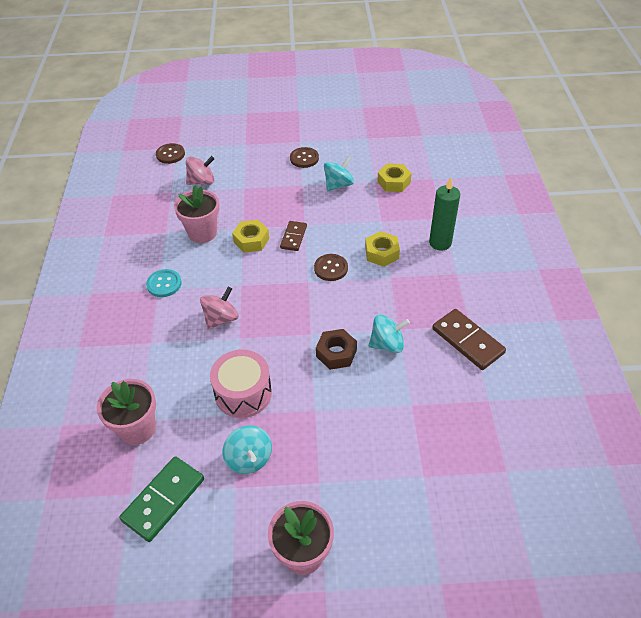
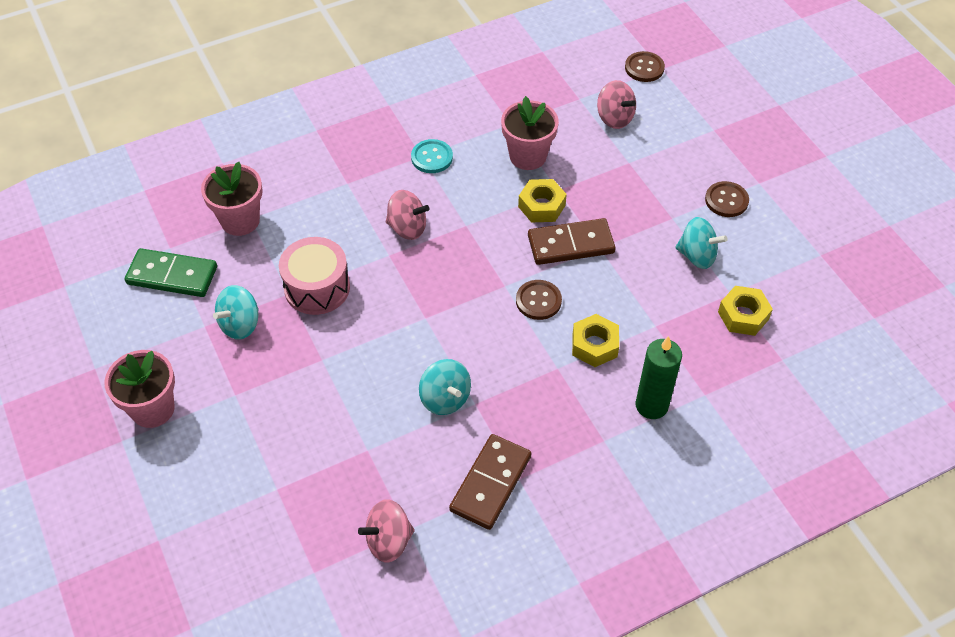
camera: 65 degrees right, 5 degrees up
(293, 237) = (571, 244): brown domino -> brown domino, size x1.59
(336, 353) = (408, 352): brown nut -> none
(494, 414) = (389, 541): none -> pink spinning top

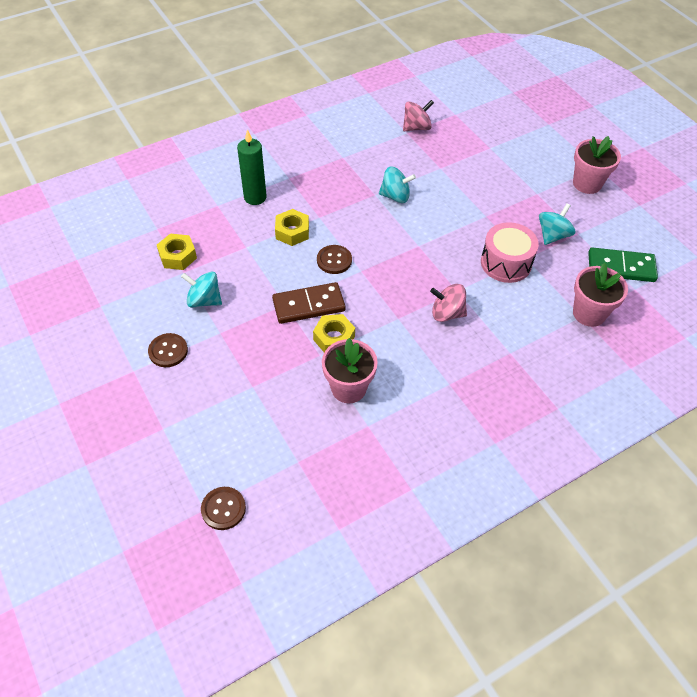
camera: 175 degrees right, 0 degrees up
(432, 157) = (439, 382): turquoise button -> none
(445, 398) = (395, 196): turquoise spinning top -> turquoise spinning top turned 135 degrees clockwise
(490, 483) = (360, 154): brown domino -> none
(614, 118) = (262, 437): pink spinning top -> none

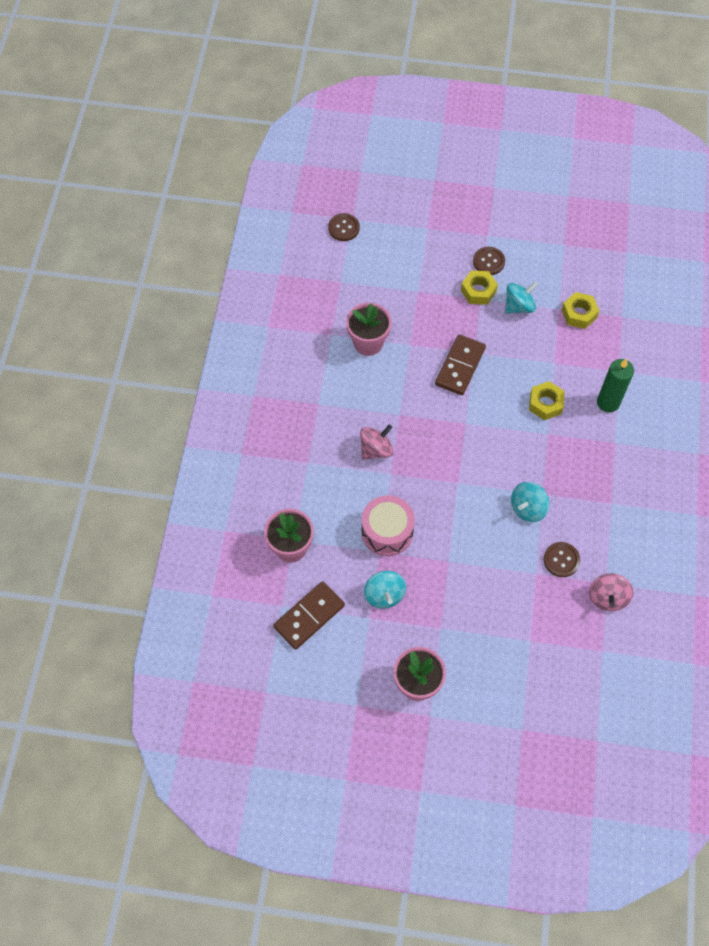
camera: 130 degrees right, 10 degrees up
(334, 260) = (491, 412): brown button -> brown button (561, 560)
(334, 338) = (416, 362): yellow nut -> yellow nut (478, 291)
(621, 267) = (309, 616): green domino -> brown domino

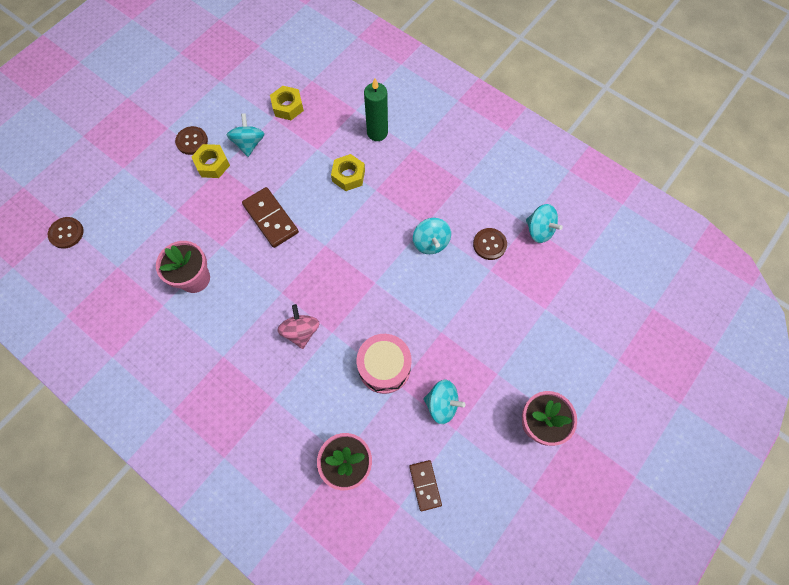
camera: 60 degrees left, 5 degrees up
(309, 616) = (425, 485): brown domino -> brown domino, size x0.63
(607, 597) = (539, 230): pink spinning top -> turquoise spinning top

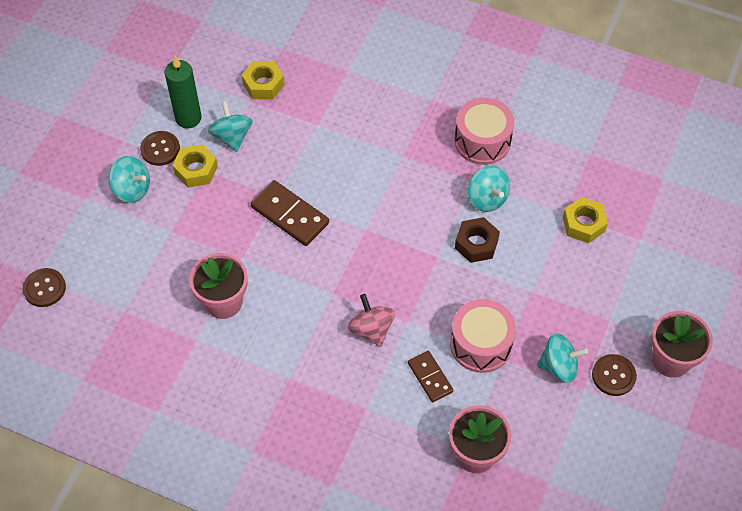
camera: 15 degrees left, 10 degrees down
(348, 176) = (365, 147): yellow nut -> yellow nut (583, 224)
(377, 133) = (382, 91): green candle -> green candle (188, 118)
(409, 279) = (476, 244): none -> brown nut
(425, 485) = (569, 454): brown domino -> brown domino (430, 377)
(443, 193) = (482, 141): none -> pink drum
(489, 244) = (555, 185): brown button -> brown button (613, 376)
(539, 230) = (606, 157): turquoise spinning top -> turquoise spinning top (132, 189)

